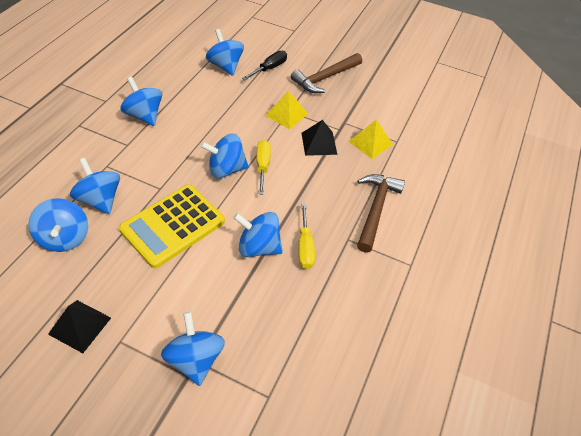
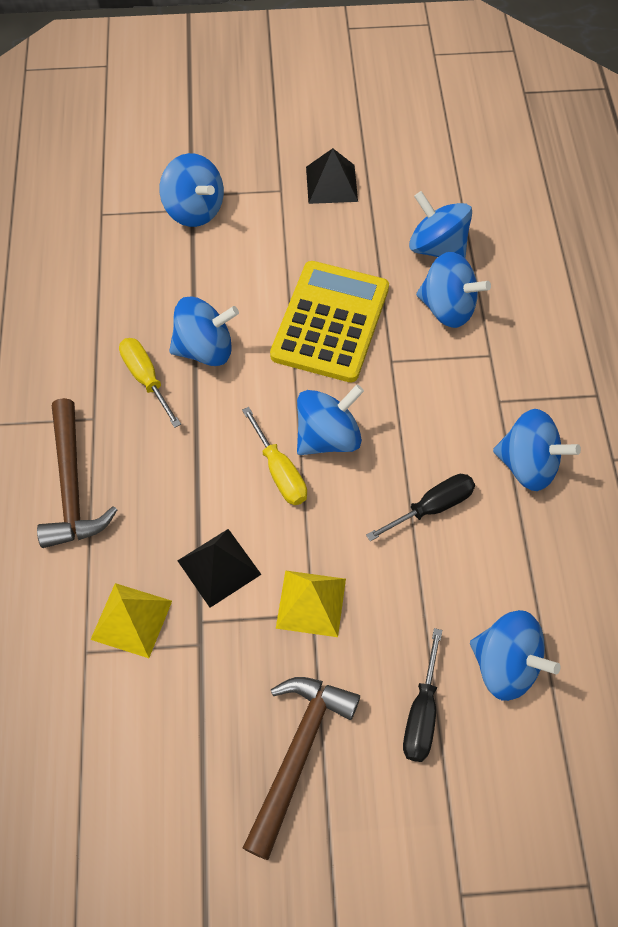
camera: 155 degrees right, 10 degrees up
(204, 121) = (432, 507): none -> black screwdriver

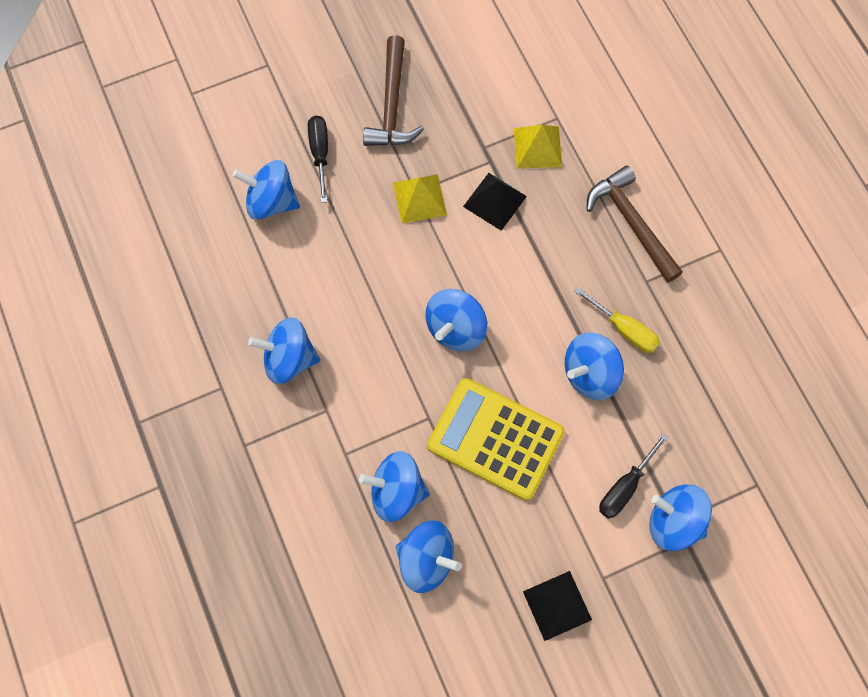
camera: 160 degrees right, 10 degrees up
(279, 471) = (482, 287): yellow screwdriver -> none
(330, 322) = (495, 439): yellow calculator -> yellow calculator turned 120 degrees clockwise
(432, 507) = (355, 297): black screwdriver -> black screwdriver (625, 486)

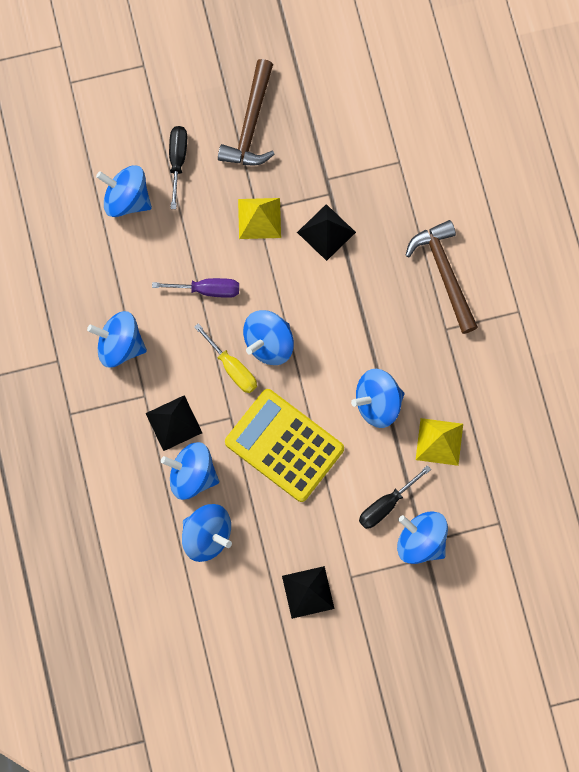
camera: 10 degrees right, 5 degrees up
(365, 435) = (173, 423): none -> black pyramid
(376, 282) = (207, 289): none -> purple screwdriver
(538, 147) = (375, 187): yellow pyramid -> yellow pyramid (439, 441)
(624, 329) = (416, 369): yellow screwdriver -> yellow screwdriver (232, 368)

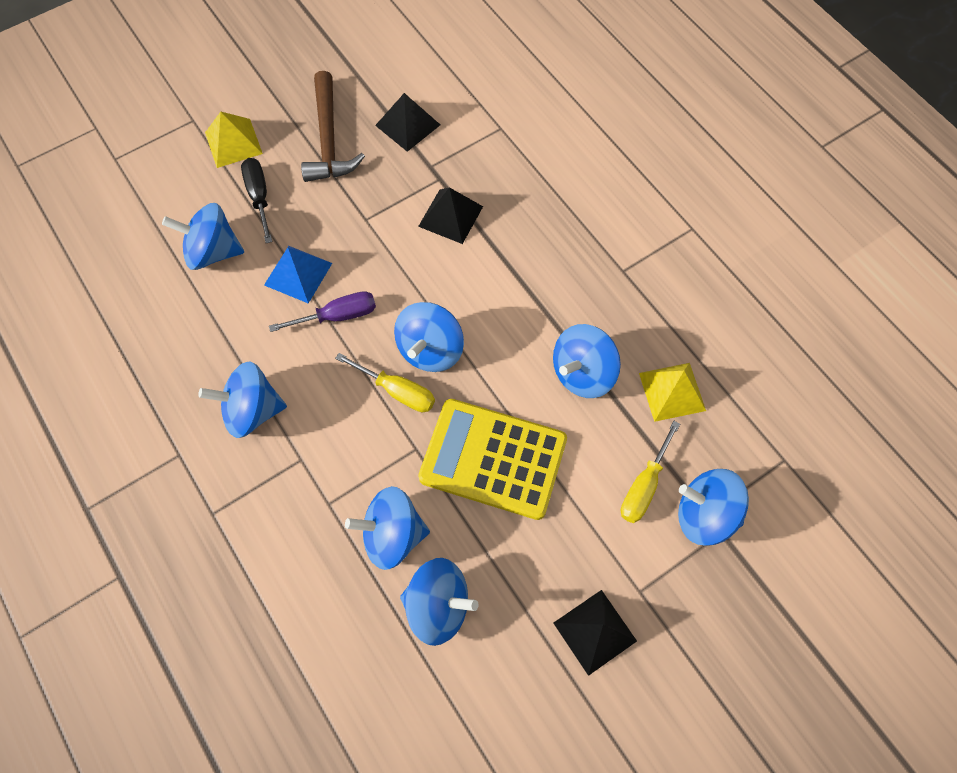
camera: 20 degrees left, 10 degrees down
(173, 423) = (347, 479): black pyramid -> black pyramid (407, 125)
(188, 242) = (298, 274): none -> blue pyramid
(259, 218) = (371, 225): yellow pyramid -> yellow pyramid (233, 143)
(386, 505) = (644, 486): black screwdriver -> yellow screwdriver
(444, 274) = (596, 216): brown hammer -> none

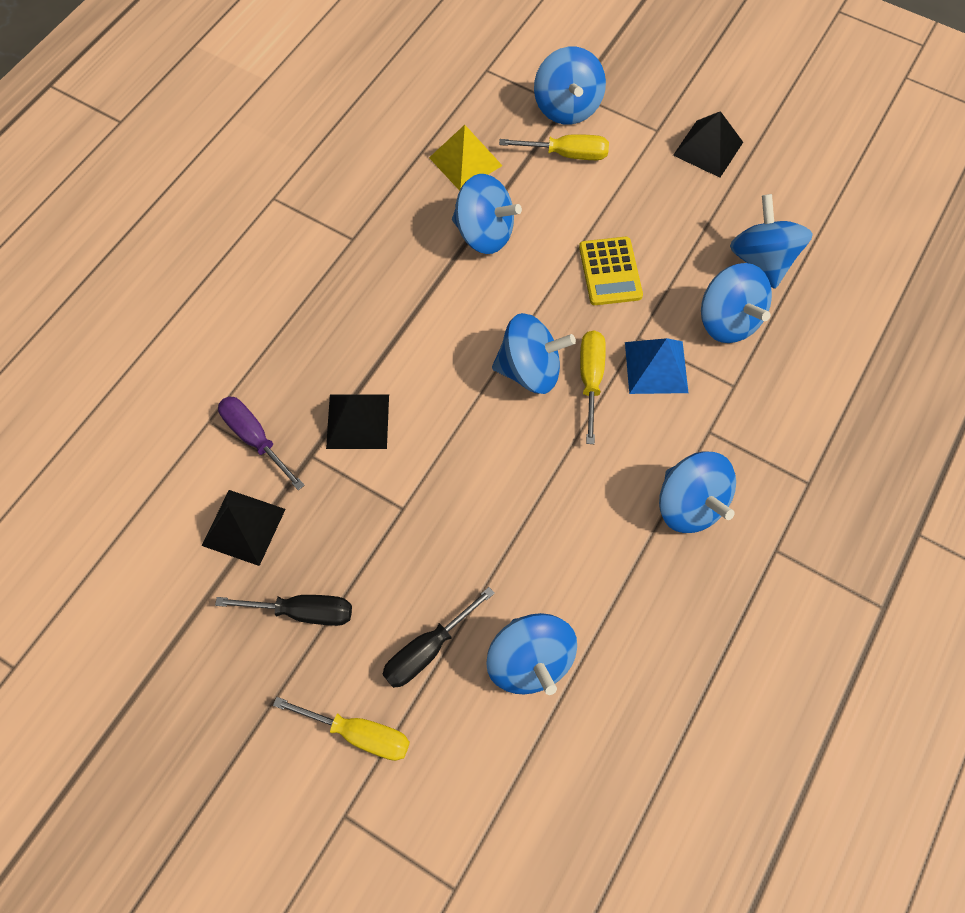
camera: 115 degrees left, 0 degrees up
(233, 143) = (359, 733): yellow pyramid -> yellow screwdriver
(298, 274) = (509, 545): blue pyramid -> blue pyramid (656, 367)
(329, 139) = (303, 611): brown hammer -> black screwdriver
(337, 316) = (539, 476): purple screwdriver -> purple screwdriver (255, 438)
(493, 459) = (610, 271): yellow calculator -> yellow calculator, size x0.56

